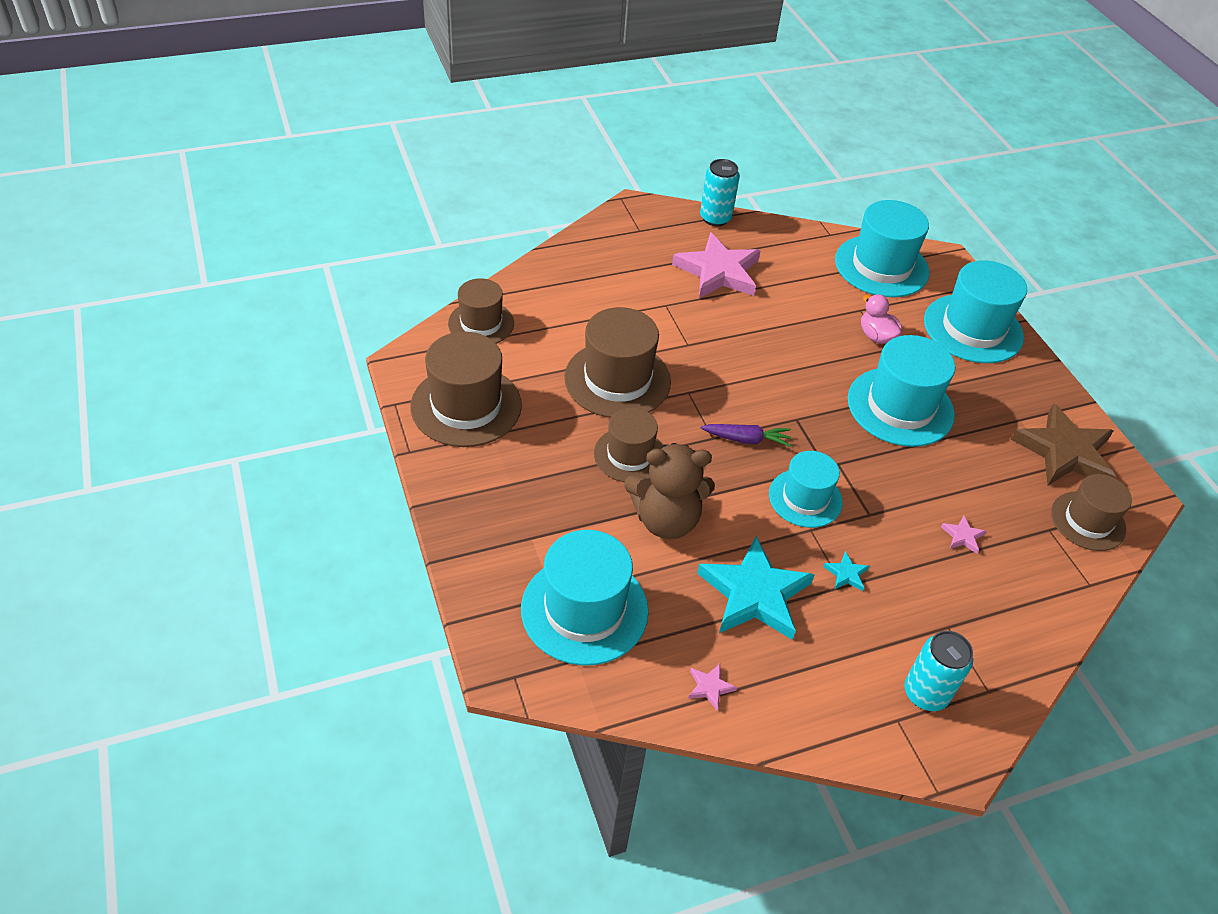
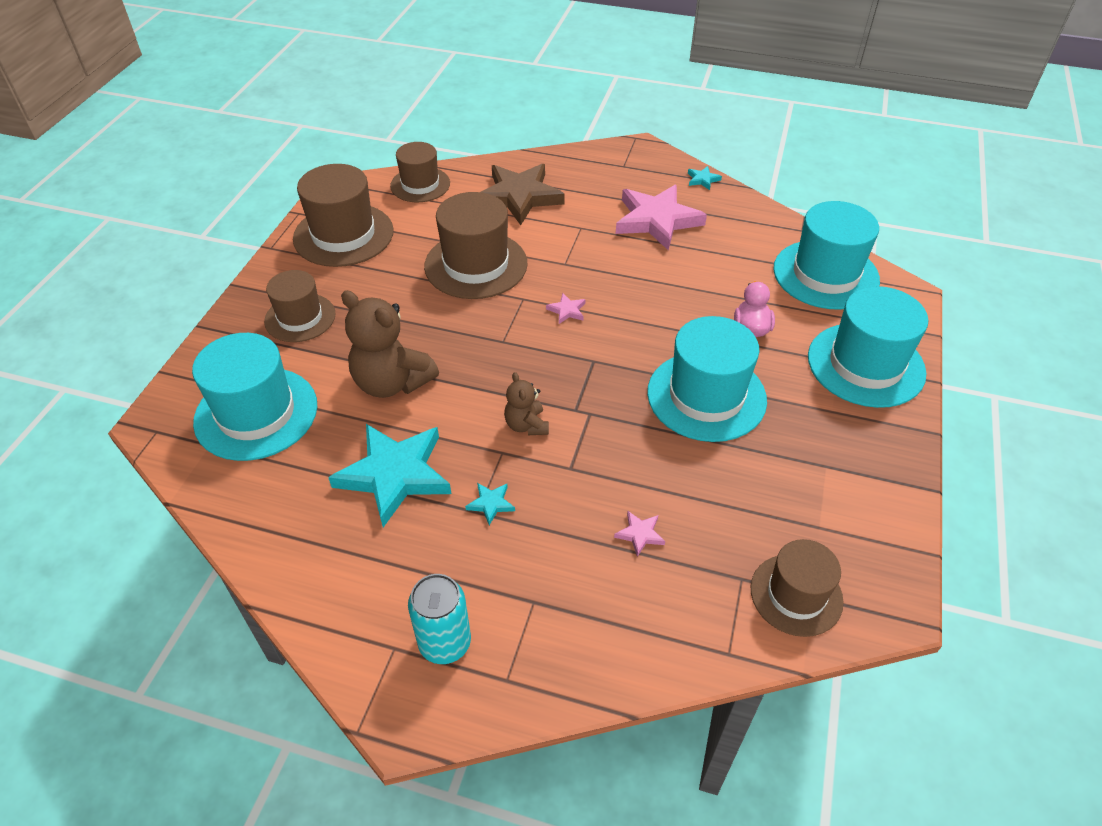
camera: 40 degrees right, 0 degrees up
(629, 455) = (420, 322): brown hat -> brown hat (300, 318)
(710, 687) = (276, 523): pink star -> pink star (567, 310)
(715, 218) = (702, 179): turquoise can -> turquoise star
(746, 439) = (529, 356): purple carrot -> none
(805, 498) = (526, 425): turquoise hat -> brown teddy bear
(1064, 452) = (843, 519): brown star -> brown star (519, 197)

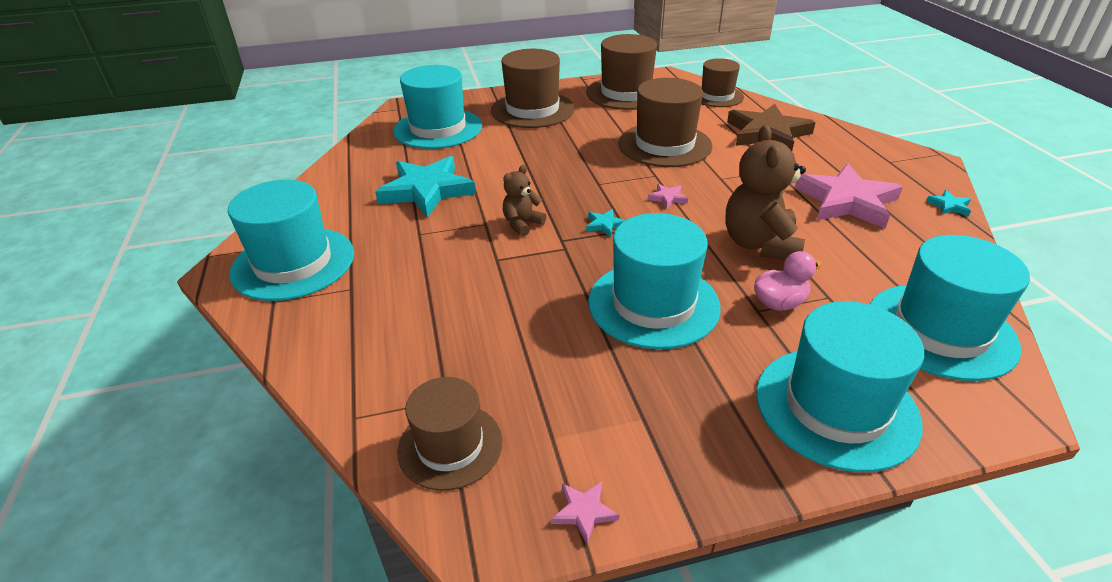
camera: 60 degrees right, 10 degrees down
(300, 318) = (532, 110): brown hat -> brown hat, size x1.56
(392, 382) = (509, 159): brown teddy bear -> brown teddy bear (760, 244)
(445, 643) = (293, 263): turquoise can -> turquoise hat
(491, 504) = (431, 237): turquoise star -> turquoise star (604, 225)
(640, 534) = (454, 319): pink star -> pink star (584, 512)

